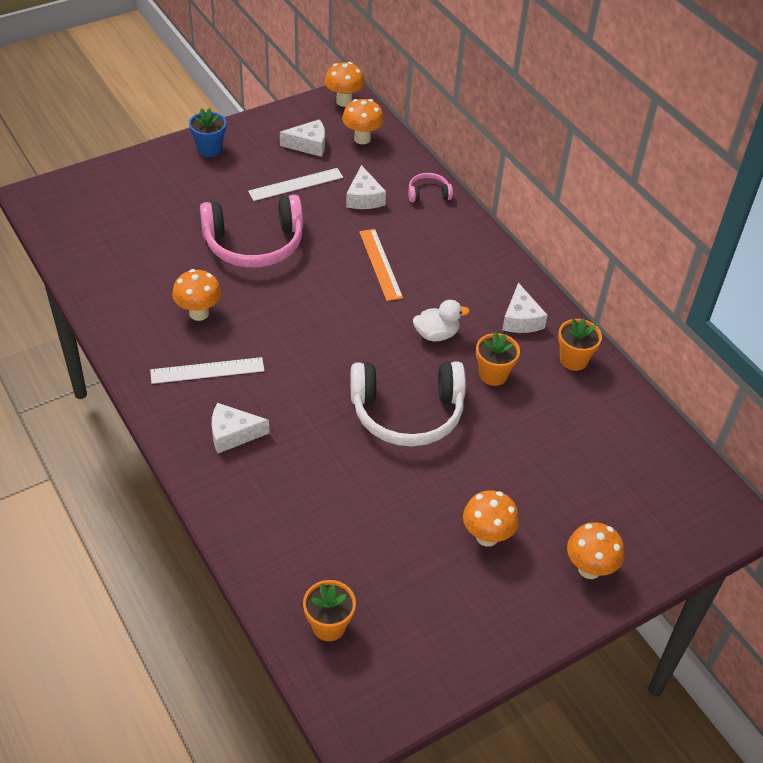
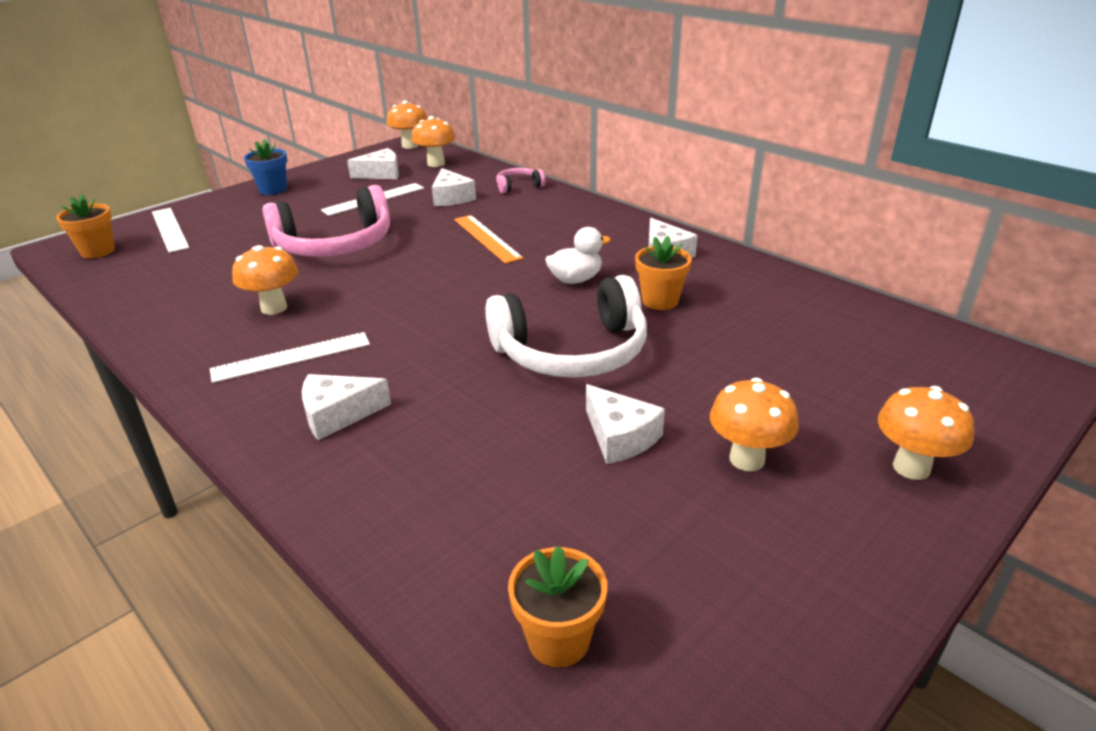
camera: 10 degrees left, 15 degrees down
(120, 191) = (169, 229): none -> white ruler
(412, 498) = (620, 437): none -> white cheese
(573, 360) = (744, 274): orange flower pot -> orange flower pot (98, 251)

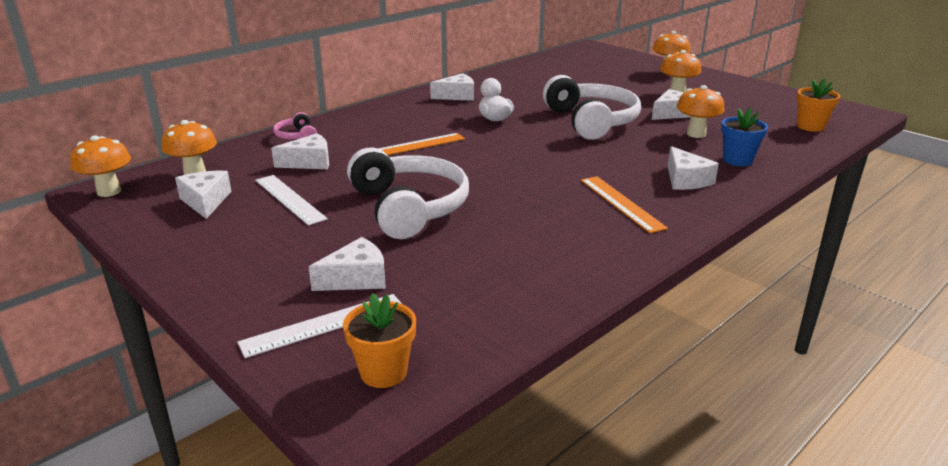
camera: 90 degrees left, 5 degrees down
(223, 234) = (356, 278): none -> white cheese
(273, 189) = (211, 267): blue flower pot -> blue flower pot (737, 160)
(274, 308) = (543, 221): orange mushroom -> orange mushroom (696, 134)
(291, 357) = (621, 203): white ruler -> orange ruler
(335, 245) = (409, 208): pink headphones -> white headphones
(660, 301) = (525, 100): orange flower pot -> none

